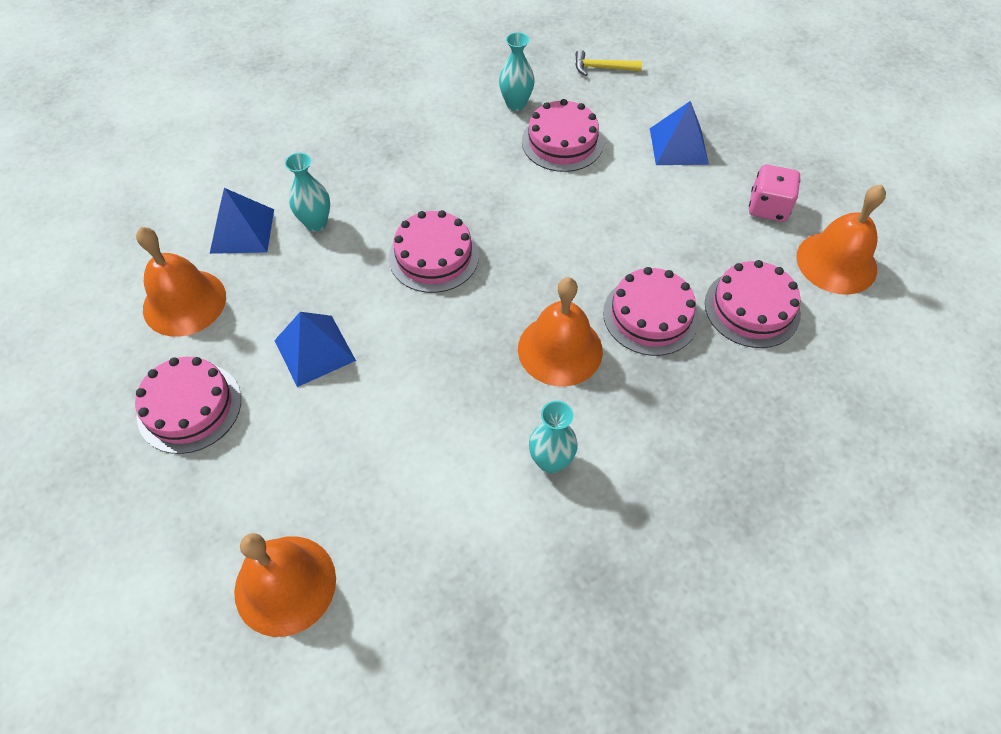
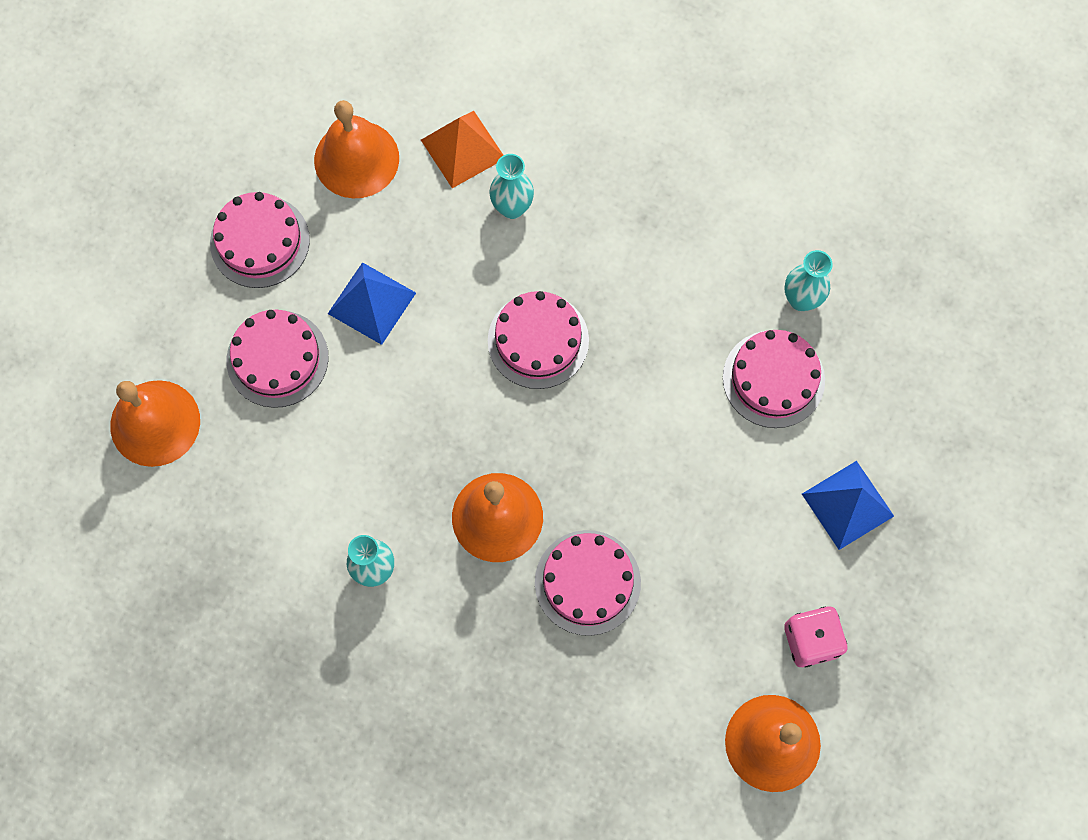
camera: 60 degrees right, 15 degrees up
(242, 231) = (463, 149): blue pyramid -> orange pyramid
(602, 68) = (925, 361): yellow hammer -> none
(752, 308) = (656, 678): pink cake -> pink cake (277, 359)

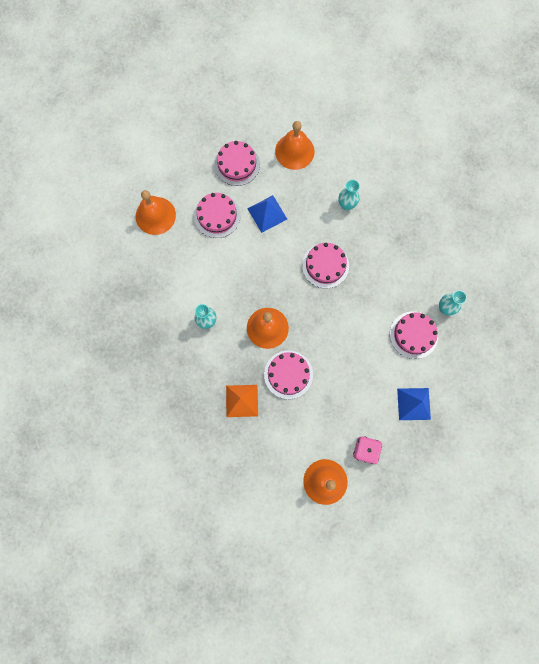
camera: 30 degrees right, 5 degrees up
(463, 149) = (340, 170): orange pyramid -> orange pyramid (242, 400)

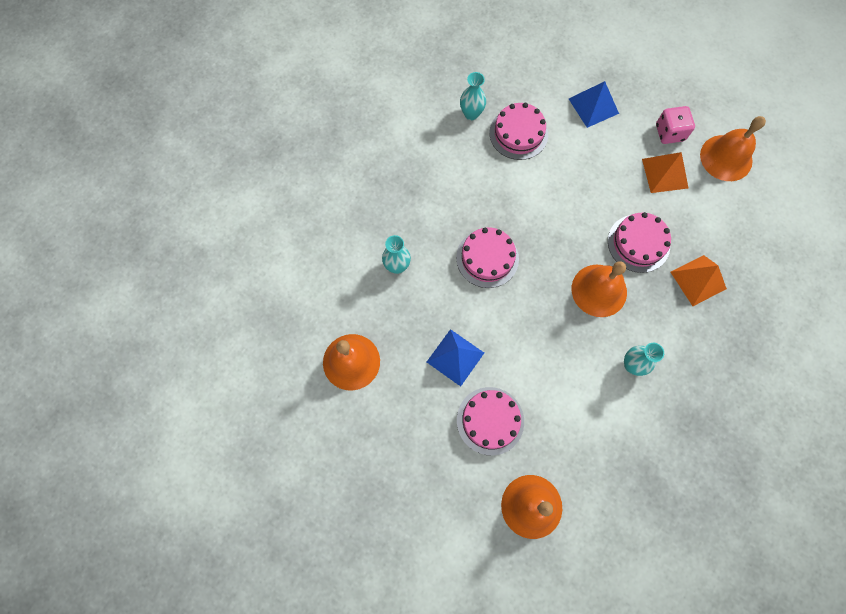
camera: 115 degrees left, 5 degrees down
(237, 164) = (405, 429): pink cake -> none
(333, 426) = (665, 173): none -> orange pyramid

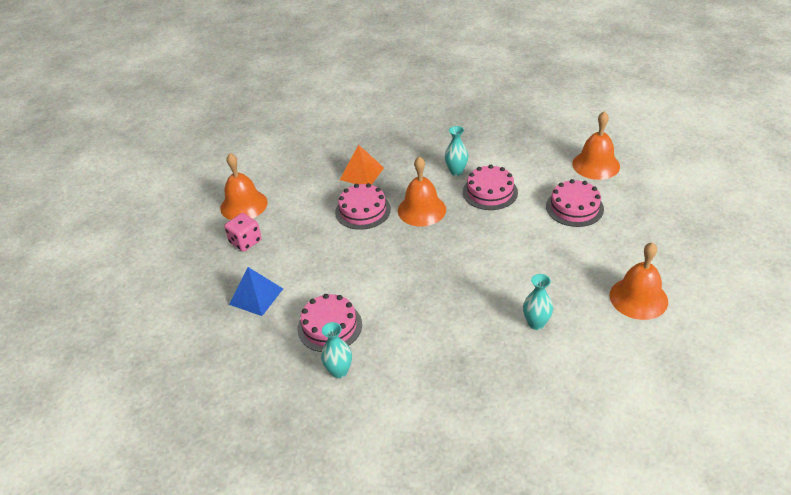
camera: 125 degrees left, 30 degrees down
(455, 357) = (558, 247): blue pyramid -> none
(487, 258) = (465, 276): pink cake -> pink cake (490, 192)
(665, 173) = (288, 226): orange pyramid -> none

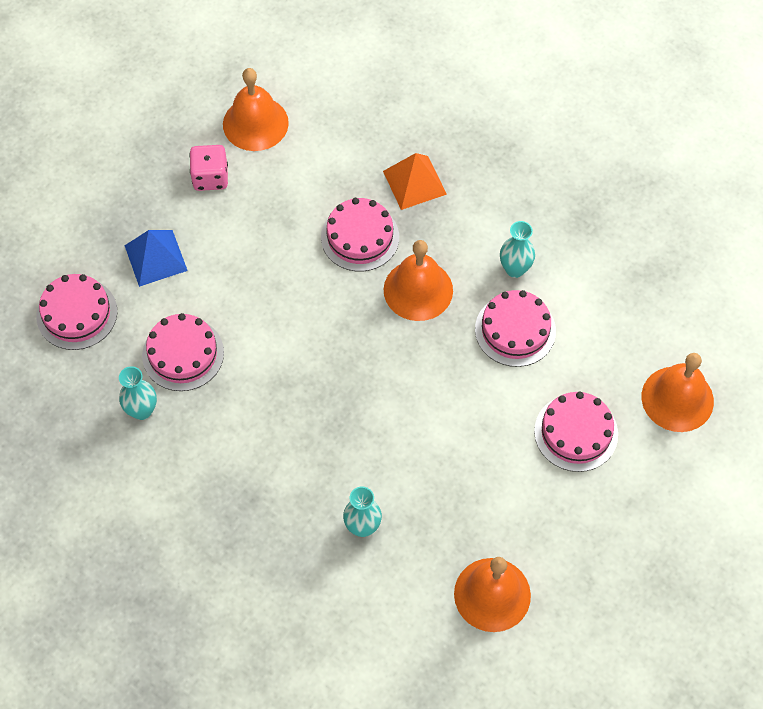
camera: 40 degrees right, 20 degrees up
(237, 357) = (77, 314): none -> pink cake

